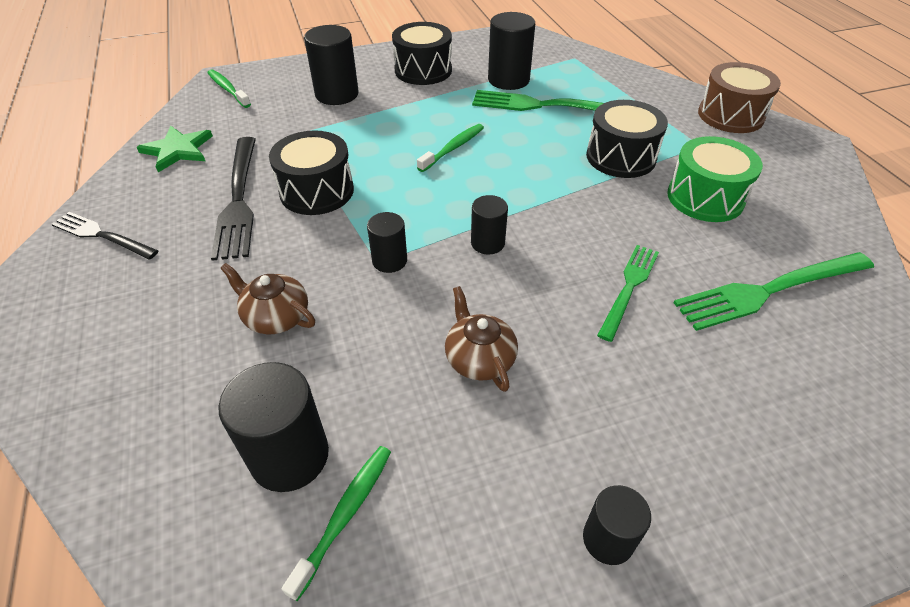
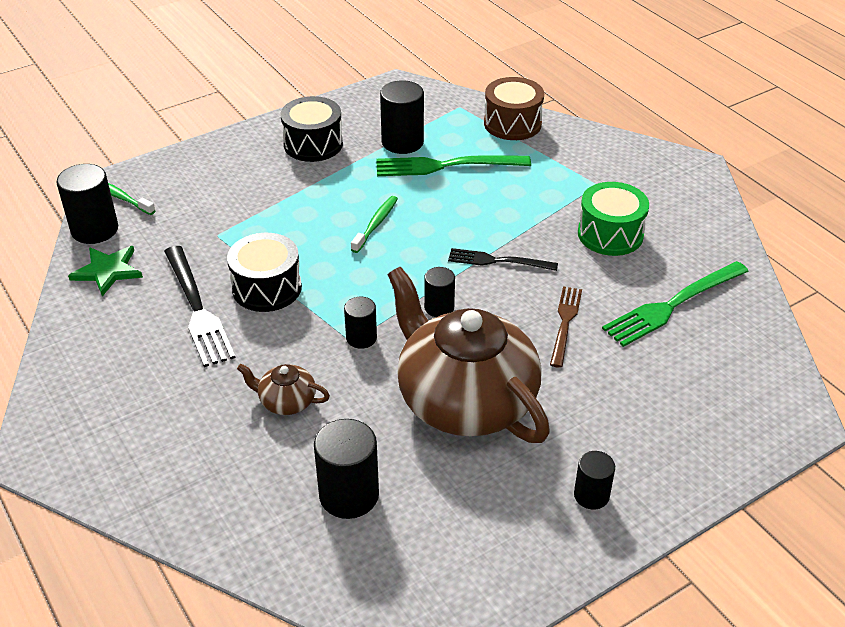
camera: 15 degrees left, 5 degrees down
(101, 235) = (87, 364): black fork -> black fork (498, 261)
(337, 94) = (237, 185): black cylinder -> black cylinder (95, 229)
(345, 515) = (407, 521): green toothbrush -> none
(479, 358) = (464, 400): brown teapot -> brown teapot, size x2.45
(620, 157) = (530, 208): black drum -> none
(629, 287) = (565, 323): green fork -> brown fork
(730, 115) = (618, 149): brown drum -> brown drum (512, 124)

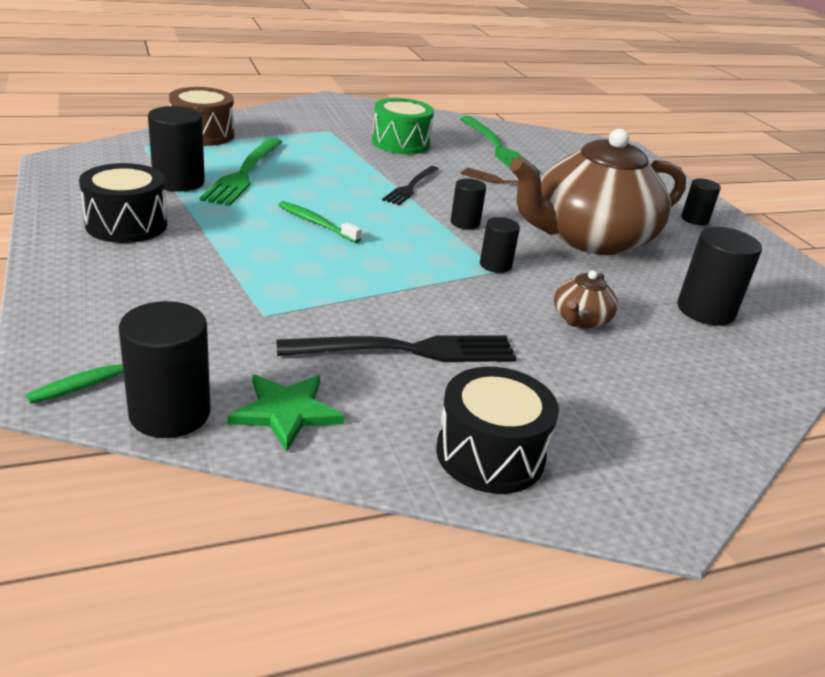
camera: 80 degrees left, 10 degrees down
(267, 288) = (391, 300): black drum -> black drum (490, 454)

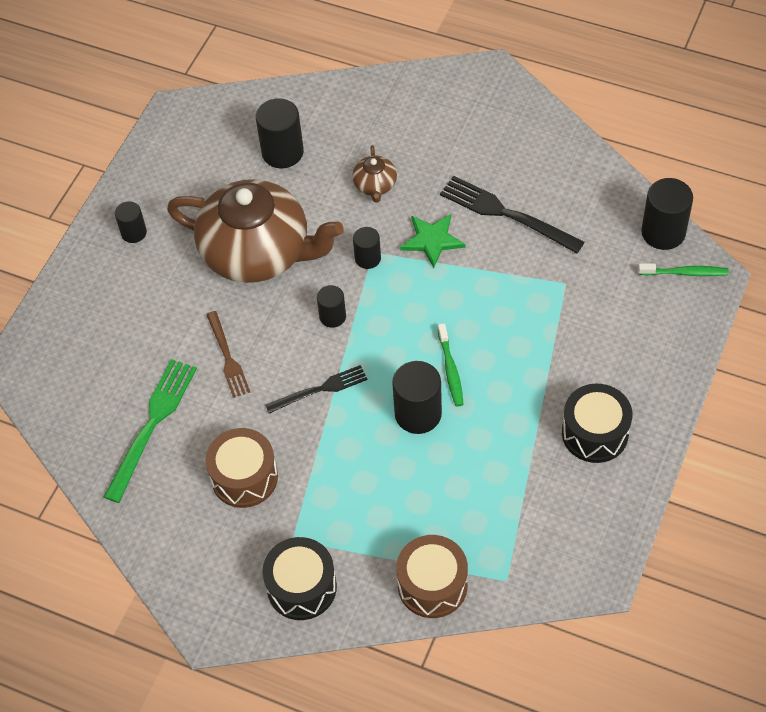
camera: 130 degrees left, 25 degrees up
(179, 182) = (516, 488): black cylinder -> black cylinder (418, 414)
(244, 173) = (449, 479): green fork -> none
(286, 412) = (606, 205): green star -> green star (432, 240)
(400, 143) = (244, 477): green drum -> brown drum
(490, 454) = (530, 134): black drum -> black drum (301, 587)
(580, 320) = (375, 185): brown teapot -> brown teapot turned 105 degrees clockwise

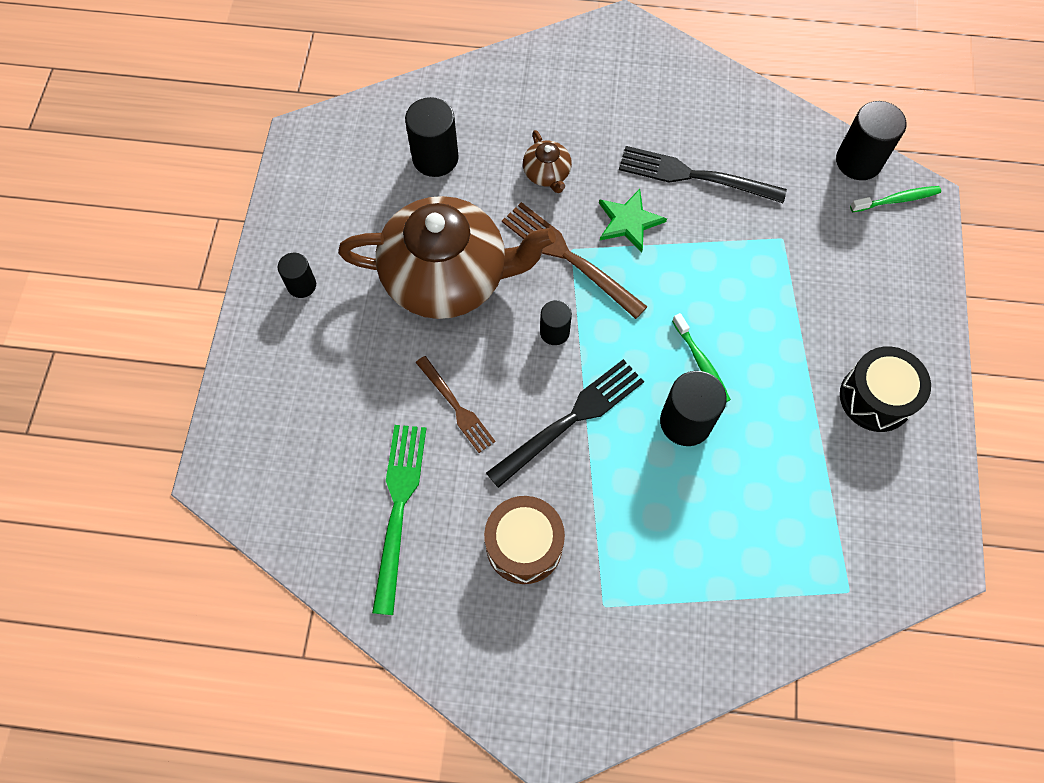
camera: 20 degrees left, 10 degrees up
(301, 587) = (634, 661): black drum -> none
(320, 389) = (571, 419): black fork -> black fork, size x1.57
(368, 258) = (568, 257): black cylinder -> brown fork
(432, 585) = (774, 619): brown drum -> none

